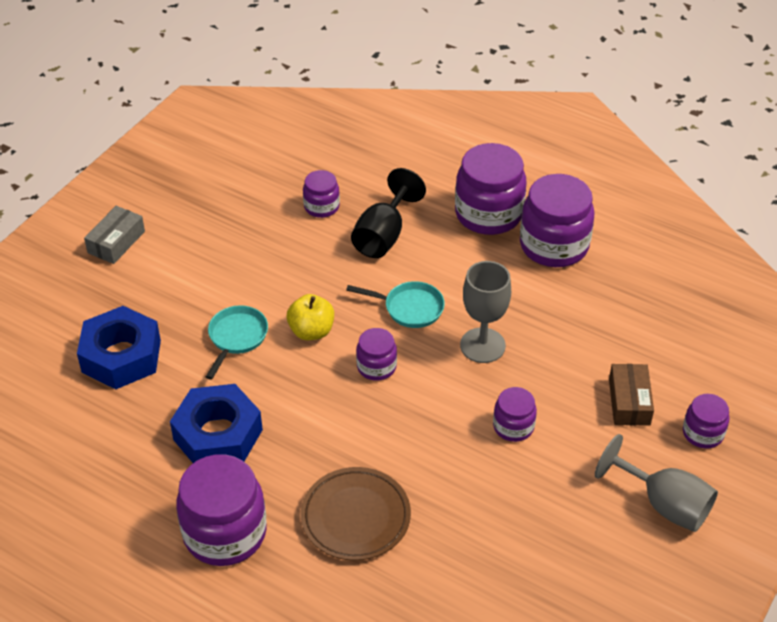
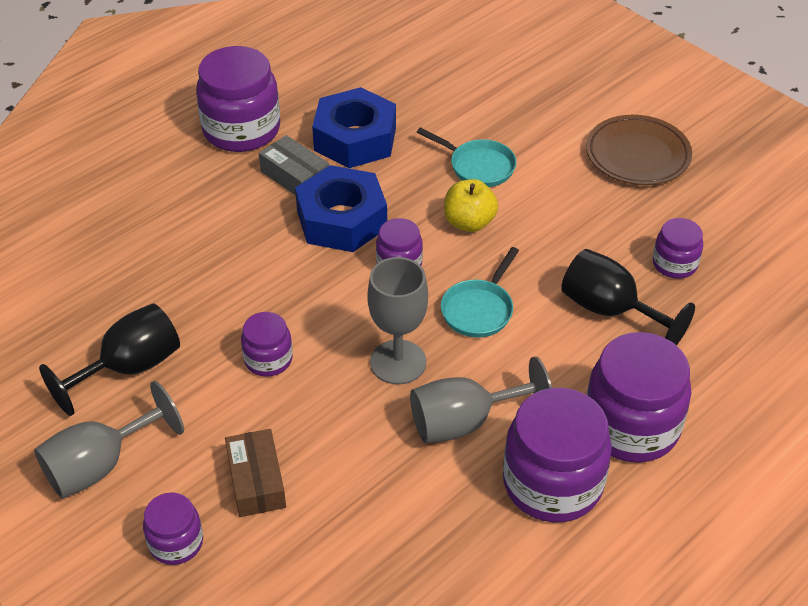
camera: 105 degrees right, 0 degrees up
(116, 242) = (645, 99): grey box -> grey box (295, 176)
(121, 356) = (479, 89): blue nut -> blue nut (342, 219)
(355, 517) = (214, 214): brown plate -> brown plate (637, 155)
(523, 297) = (464, 422): none -> grey goblet
(562, 520) = (129, 368): none -> black goblet
(629, 402) = (256, 481): brown box -> brown box turned 60 degrees clockwise

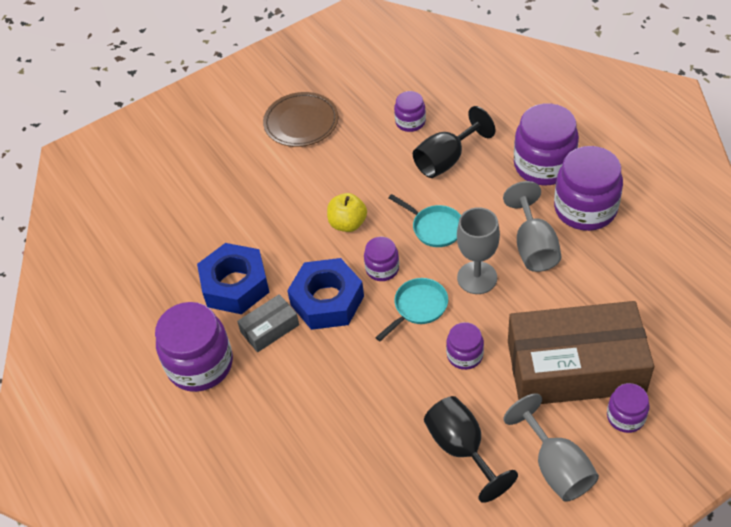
camera: 75 degrees left, 5 degrees up
(256, 481) = (575, 367): brown box -> brown box, size x2.33
(478, 166) = (289, 211): turquoise pan -> turquoise pan (418, 307)

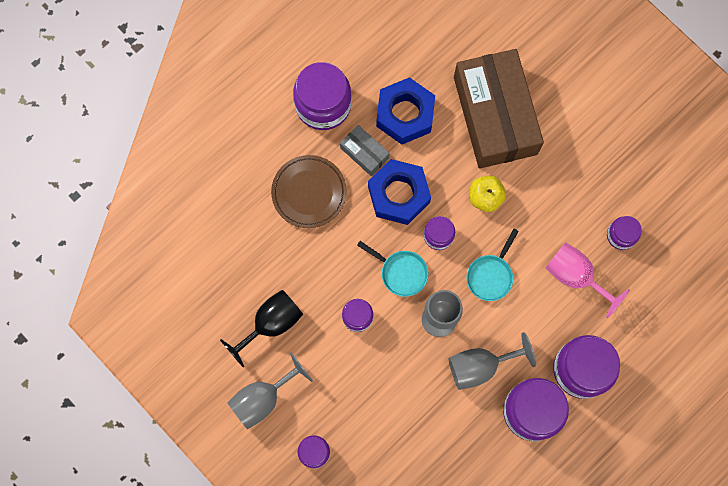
camera: 75 degrees right, 25 degrees up
(301, 123) = (605, 131): brown plate -> brown plate (309, 193)
(446, 160) = (575, 276): black goblet -> pink goblet
(575, 367) = (357, 409): brown box -> brown box (495, 115)

